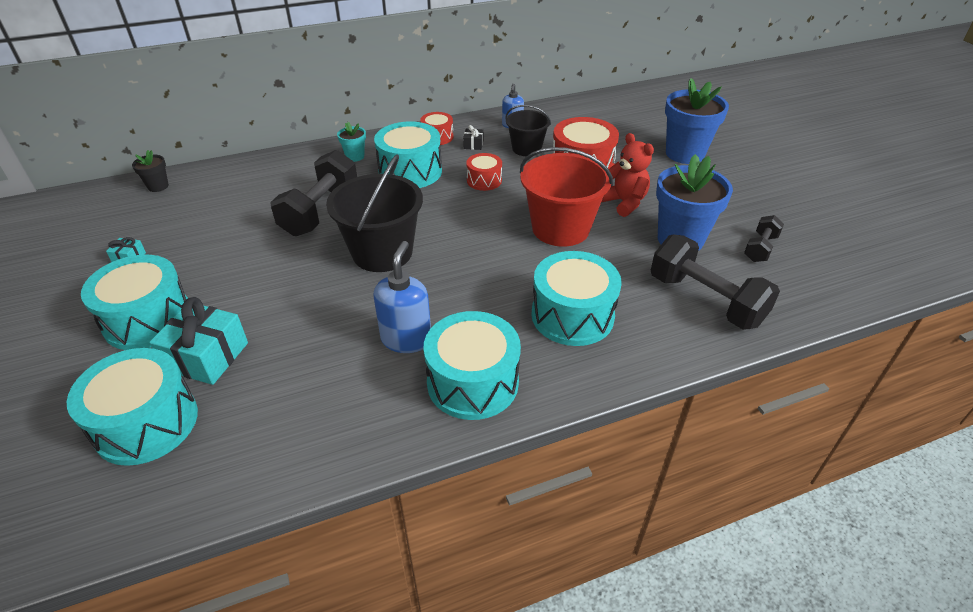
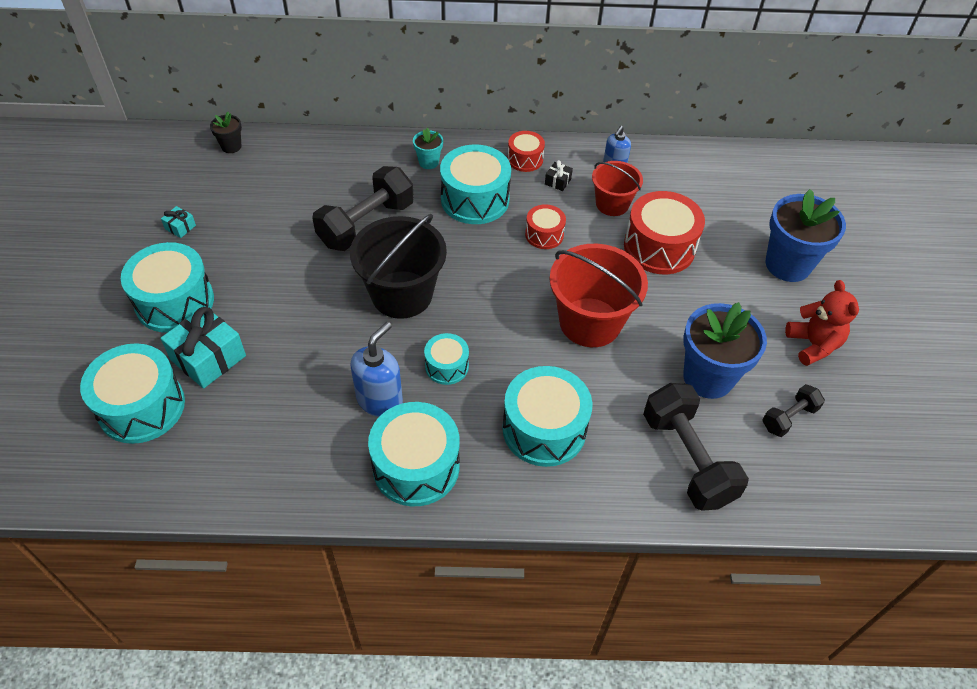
camera: 20 degrees right, 10 degrees up
(455, 294) = (446, 366): none -> turquoise drum
(526, 148) = (612, 204): black bucket -> red bucket
(624, 202) = (676, 310): red teddy bear -> red teddy bear (813, 345)

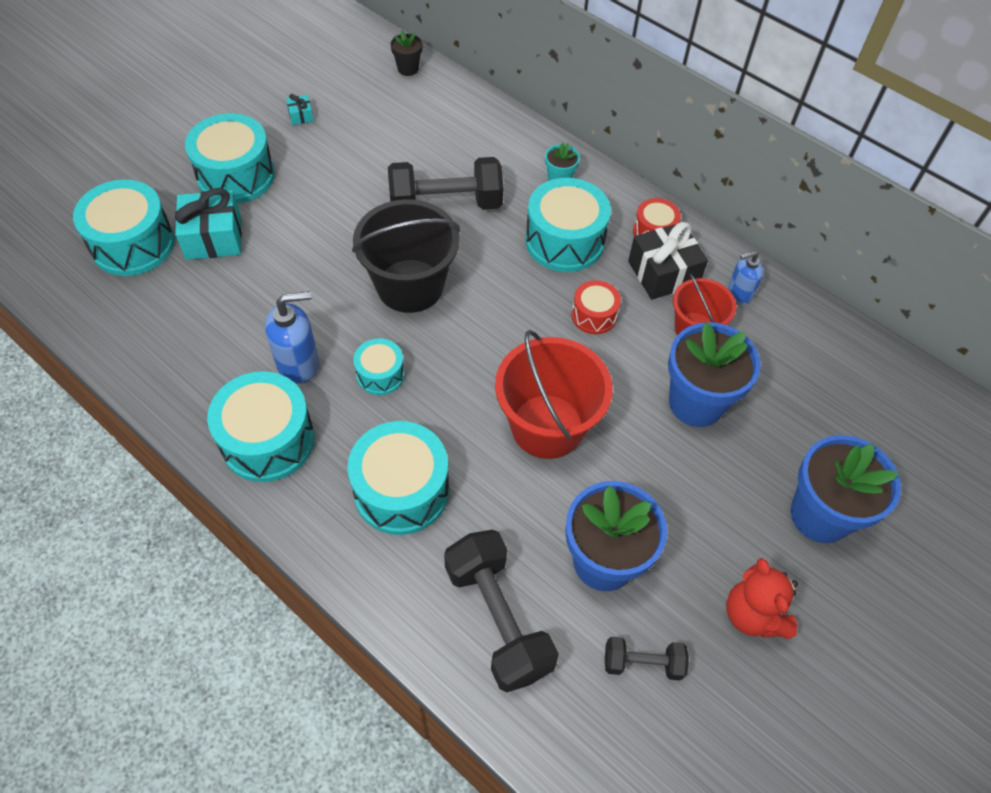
camera: 40 degrees right, 5 degrees up
(557, 181) = (663, 273): black gift -> black gift, size x2.18
(659, 247) = (696, 403): red drum -> blue flower pot
(687, 459) = (498, 619): black dumbbell -> black dumbbell turned 45 degrees counterclockwise
(813, 345) = (753, 614): red teddy bear -> red teddy bear turned 135 degrees clockwise

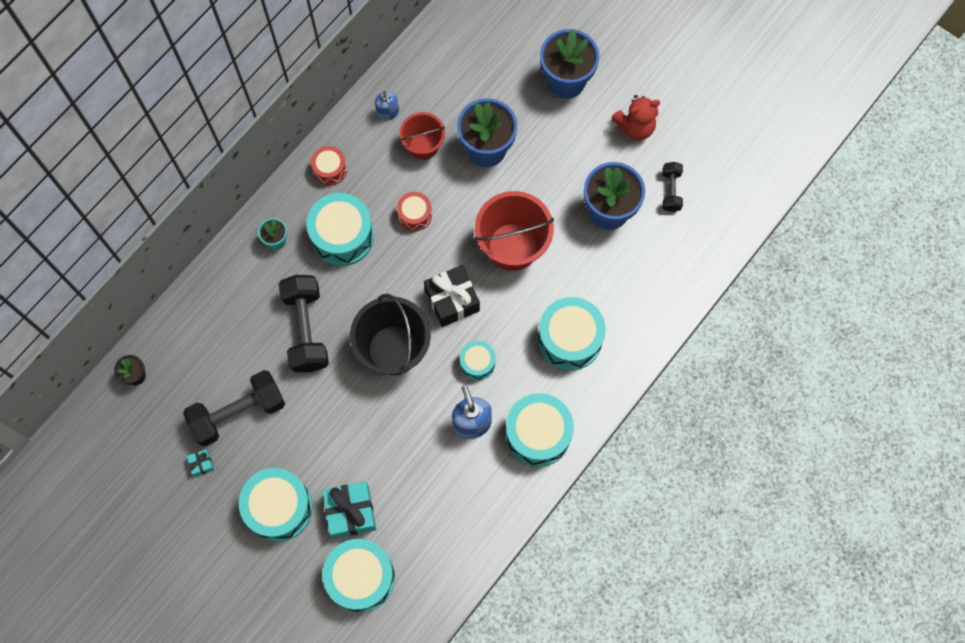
camera: 90 degrees left, 15 degrees up
(498, 619) = (652, 273): black dumbbell -> black dumbbell (238, 413)
(663, 273) = (371, 165): black gift -> black gift (452, 300)

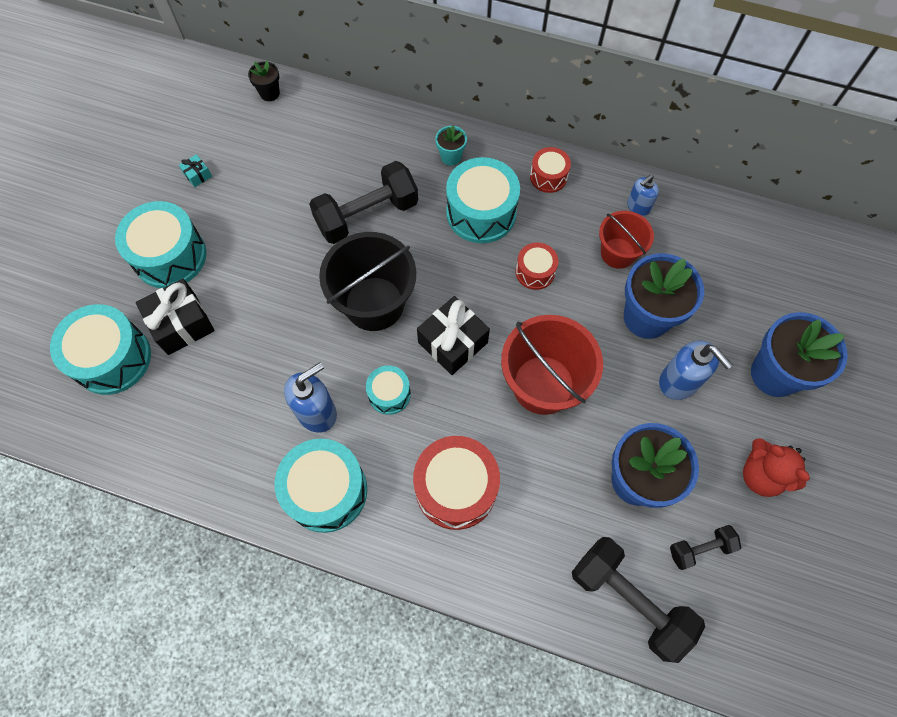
camera: 70 degrees right, 5 degrees down
(238, 413) = (259, 187): black dumbbell -> black dumbbell (629, 600)
(351, 512) = (182, 324): turquoise gift -> black gift
(547, 149) = (679, 382): none -> blue soap dispenser
(569, 339) = (456, 488): turquoise drum -> red drum

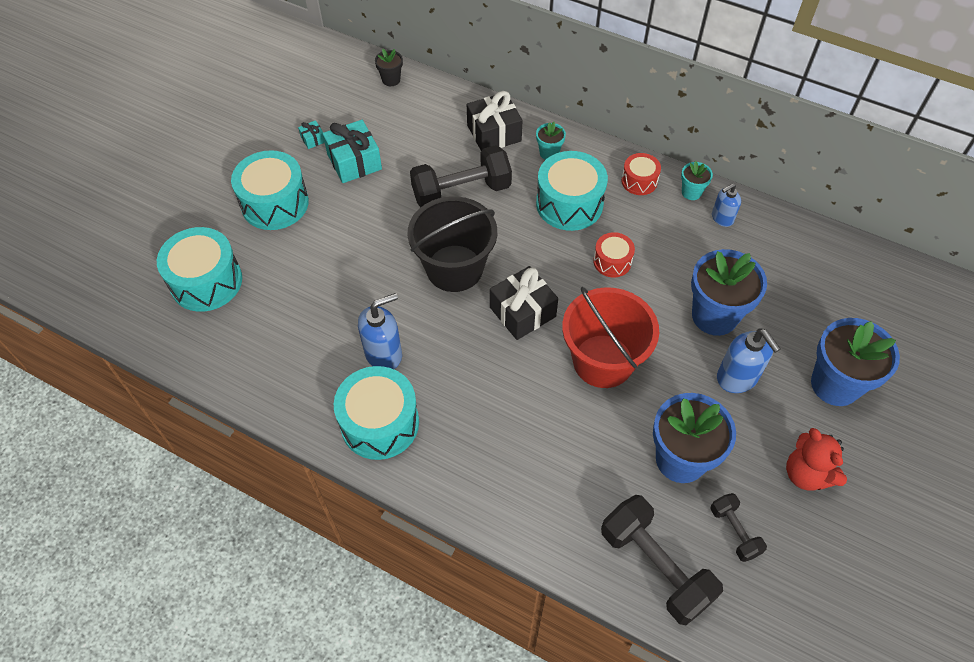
camera: 10 degrees right, 10 degrees down
(182, 324) = (274, 261): black gift -> black gift (494, 133)
(247, 195) = (354, 162): none -> turquoise gift
(389, 394) = (454, 348): turquoise drum -> none
(456, 488) = (503, 439): red drum -> none
(603, 182) = (691, 192): none -> turquoise flower pot
(618, 253) = (695, 256): red bucket -> none
(700, 549) = (734, 531): black dumbbell -> black dumbbell turned 75 degrees clockwise

